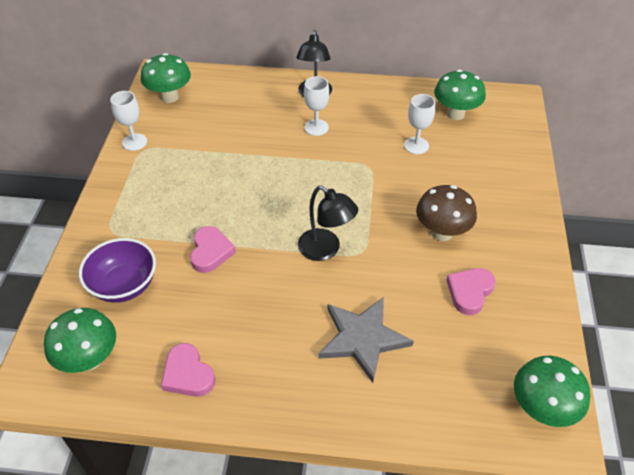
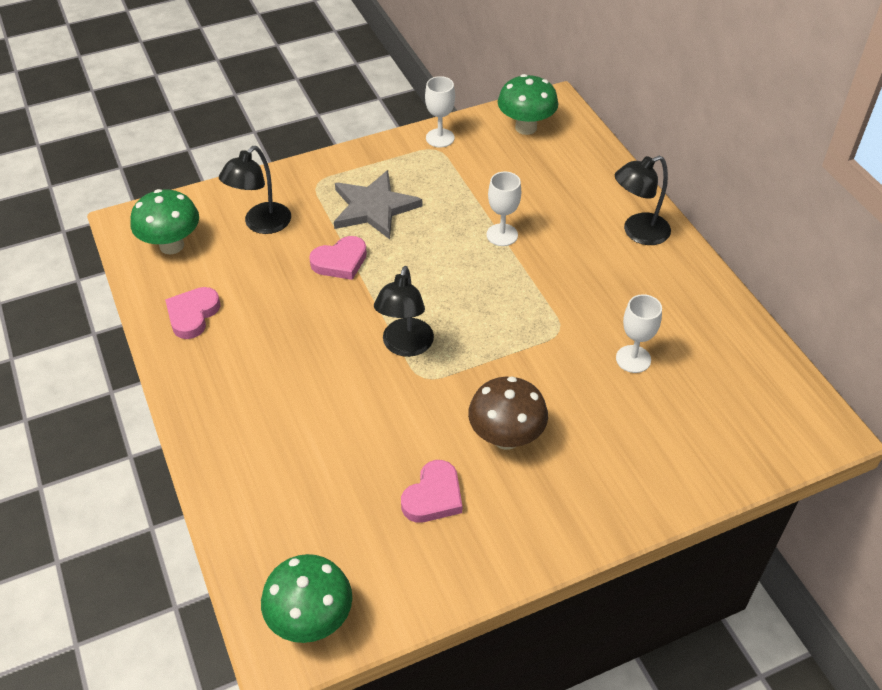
camera: 60 degrees right, 0 degrees up
(124, 285) = (261, 224): purple bowl -> black lamp
(316, 127) = (583, 258): white goblet -> white goblet (502, 235)
(362, 338) = (309, 425): grey star -> grey star (374, 208)
(455, 114) = (728, 375): green mushroom -> none
(469, 292) = (433, 496): pink heart -> pink heart turned 120 degrees clockwise

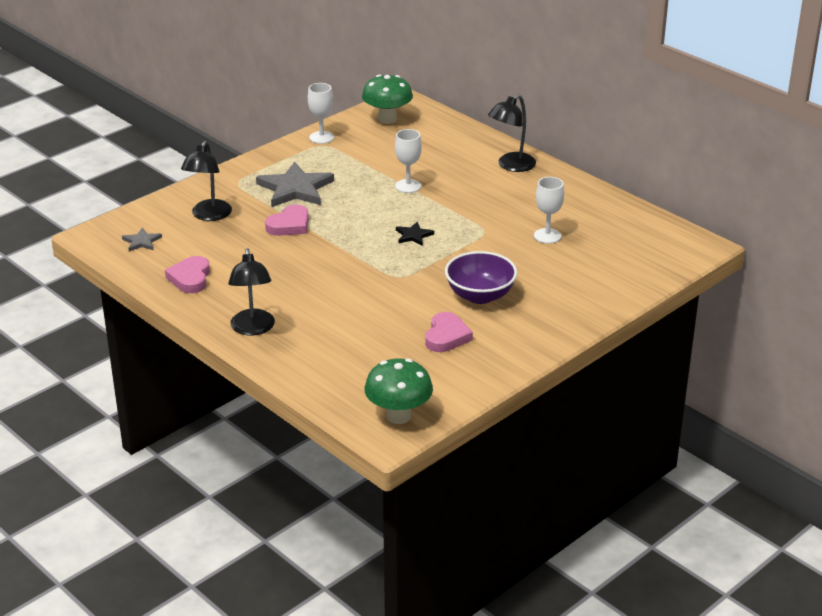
camera: 20 degrees left, 15 degrees down
(171, 245) = (141, 242): green mushroom -> grey star
(405, 346) = (373, 262): black lamp -> black lamp (253, 329)
(472, 315) = (413, 235): none -> black star
(506, 437) = (480, 295): brown mushroom -> purple bowl

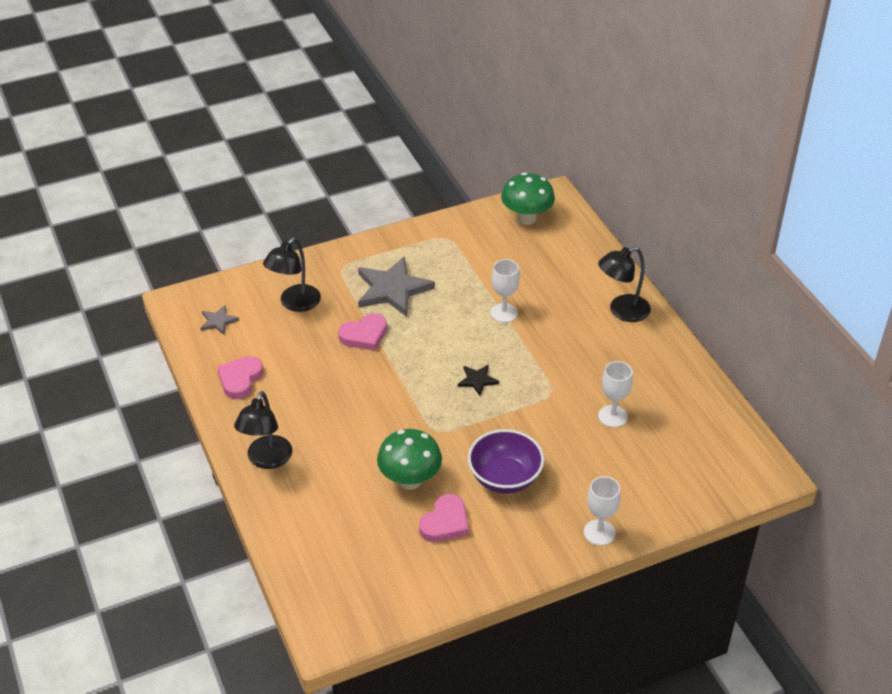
camera: 20 degrees right, 10 degrees up
(321, 137) = (450, 227): white goblet -> white goblet (599, 532)
(398, 416) = (349, 612): green mushroom -> green mushroom (410, 480)

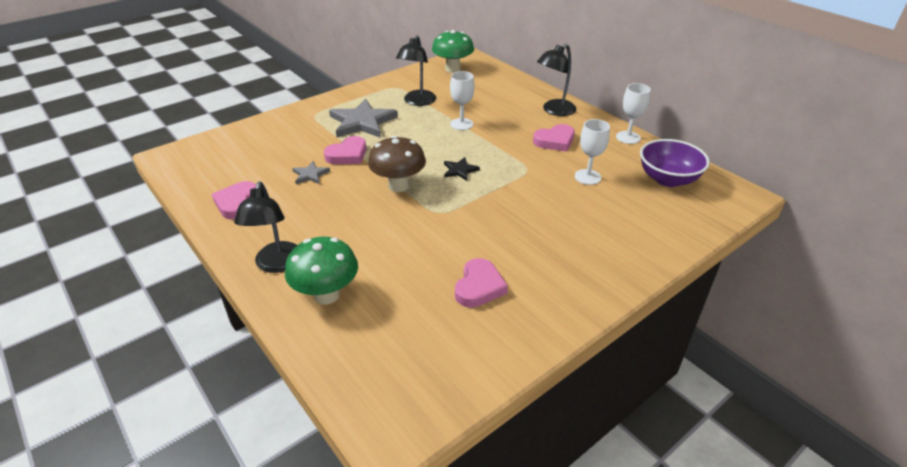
camera: 15 degrees left, 5 degrees down
(218, 321) = (208, 164): grey star -> grey star (310, 175)
(295, 303) = (278, 142): black lamp -> black lamp (417, 102)
(406, 389) = (398, 186): none -> brown mushroom
(410, 480) = (429, 256): green mushroom -> green mushroom (326, 295)
(505, 478) = (519, 238): purple bowl -> purple bowl (668, 179)
(599, 532) = (630, 267): white goblet -> white goblet (628, 137)
(600, 358) = (555, 141): none -> pink heart

